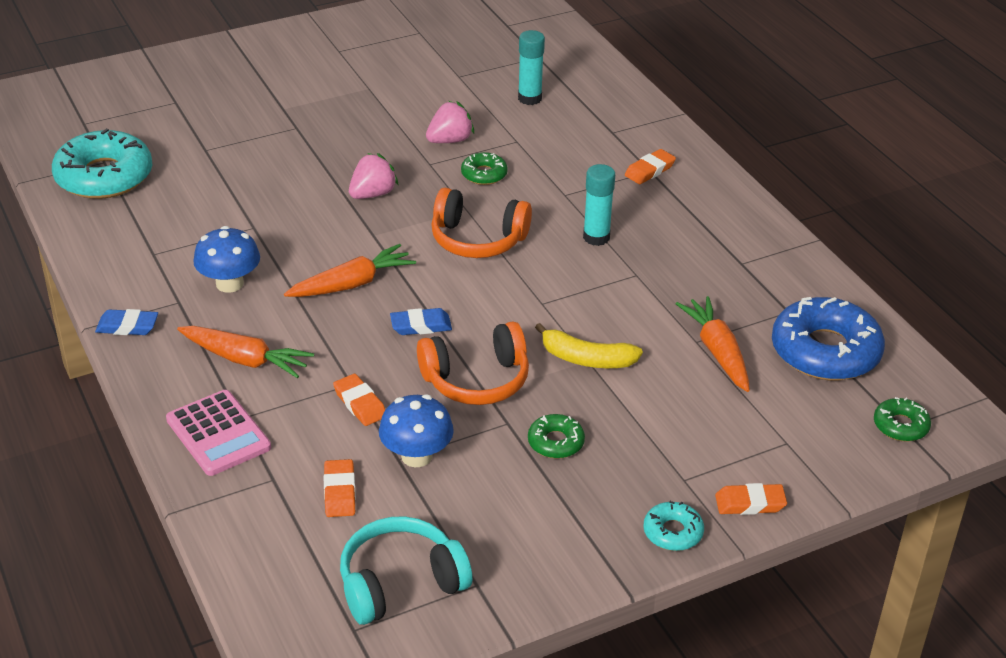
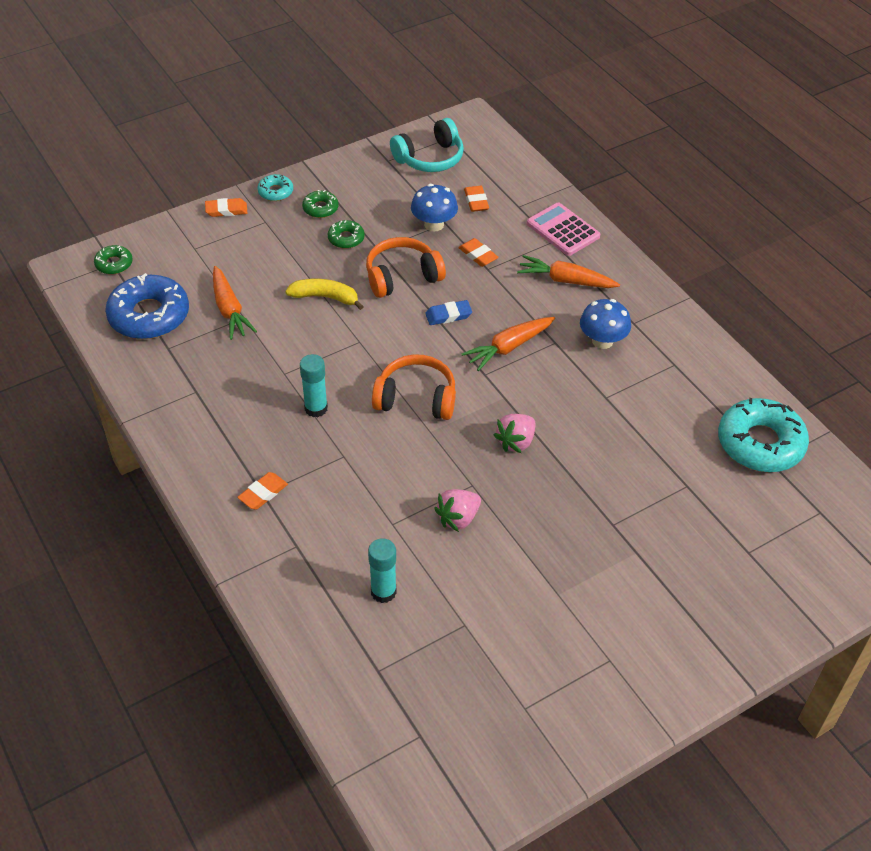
camera: 175 degrees right, 10 degrees up
(127, 326) = (660, 300): blue eraser -> none
(484, 174) = (419, 475): green donut -> green donut (320, 208)

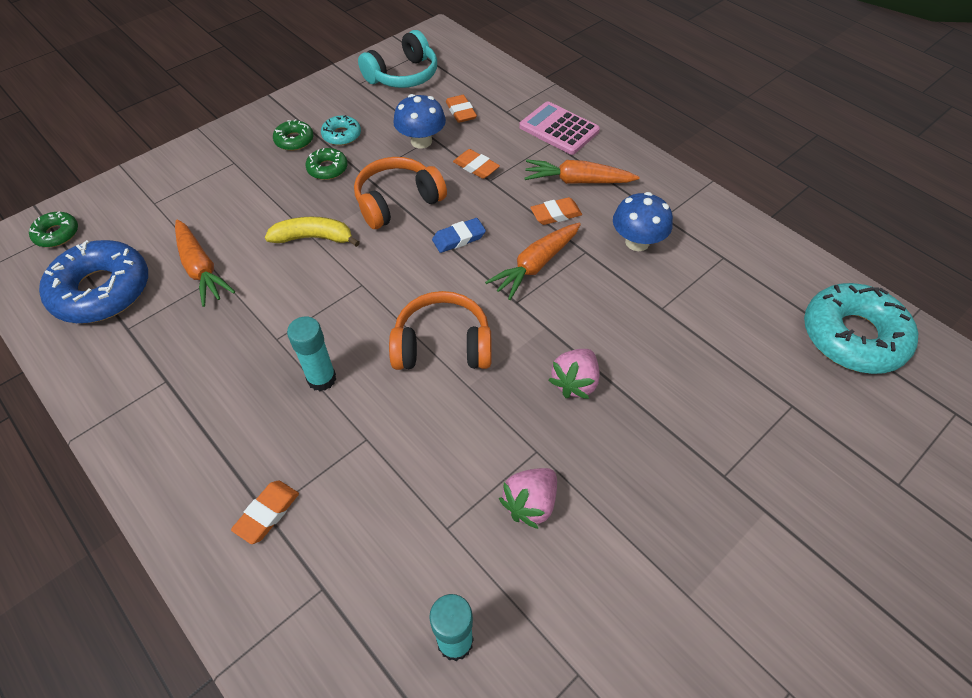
camera: 10 degrees left, 5 degrees up
(226, 210) = (188, 156): orange eraser -> orange eraser (556, 214)
(275, 192) = (242, 129): turquoise donut -> turquoise donut (341, 135)

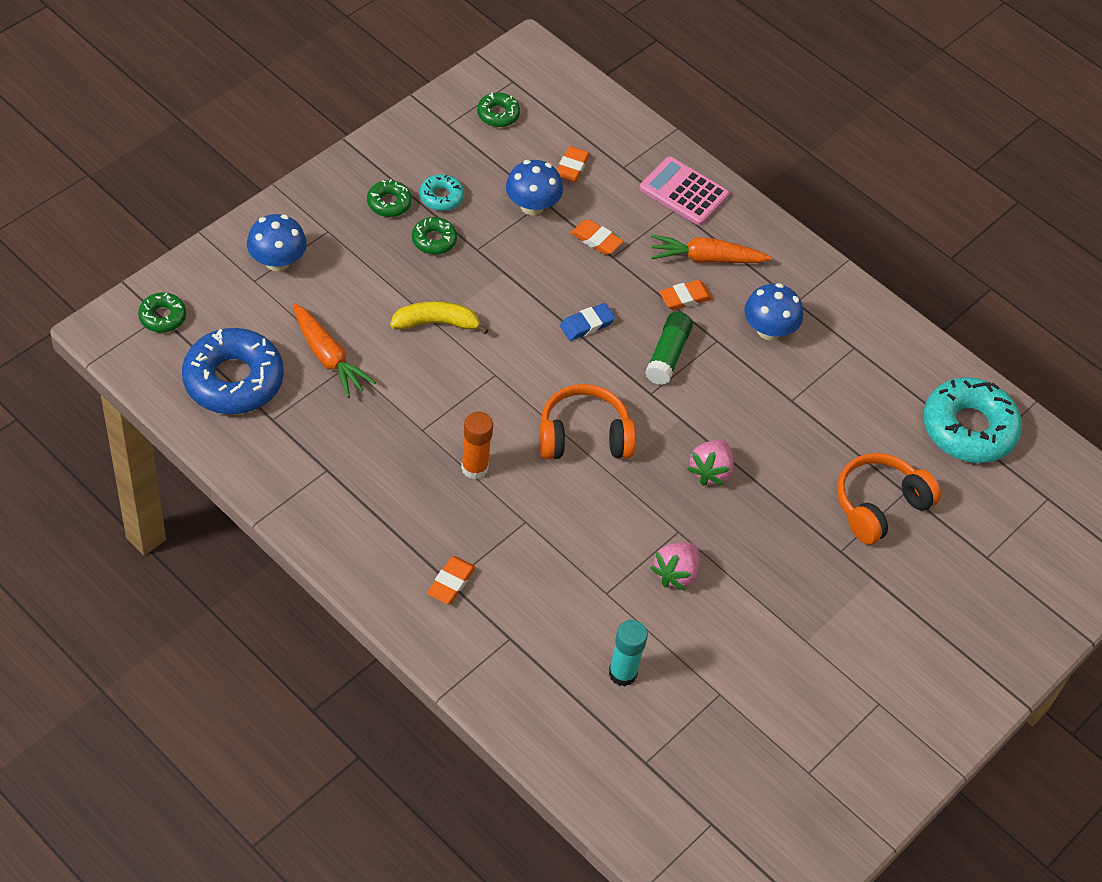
camera: 10 degrees left, 0 degrees up
(180, 187) = (277, 261): none -> blue mushroom
(321, 379) = (474, 468): turquoise glue stick -> orange glue stick
(397, 202) = (517, 282): orange headphones -> orange headphones (879, 505)
(403, 75) = (498, 114): turquoise headphones -> green donut
(461, 112) = (572, 167): orange eraser -> orange eraser turned 45 degrees clockwise
(535, 265) = (667, 355): orange carrot -> green glue stick

